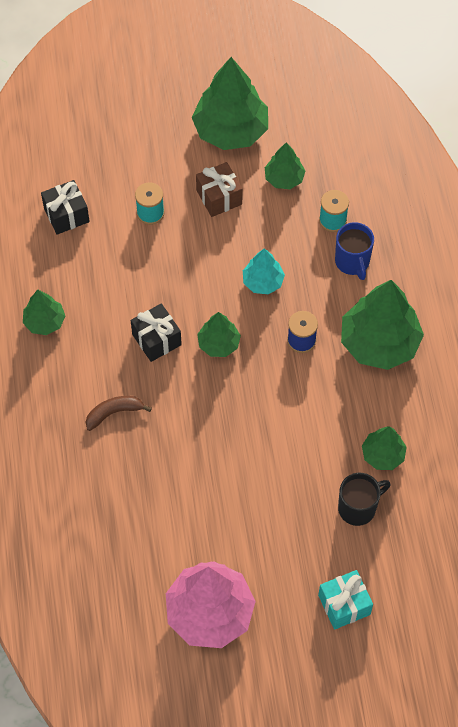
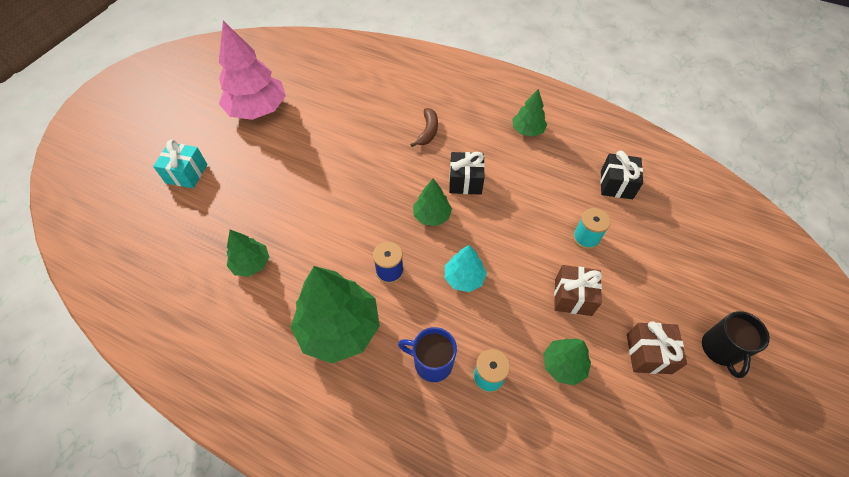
camera: 125 degrees right, 5 degrees down
(231, 130) = (648, 354): green tree -> brown gift
(358, 508) = (233, 222): black mug -> black mug (720, 349)

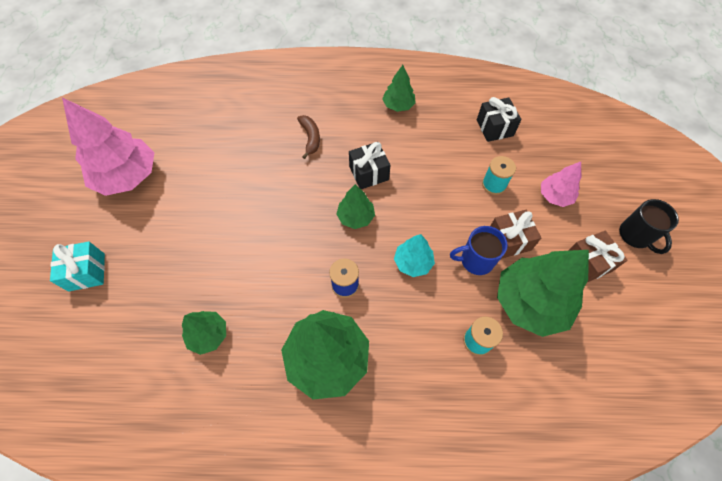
camera: 25 degrees left, 5 degrees up
(432, 363) = (425, 351): blue mug -> blue mug (475, 260)
(563, 365) = (530, 302): green tree -> green tree, size x1.90
(647, 274) = (555, 196): none -> pink tree

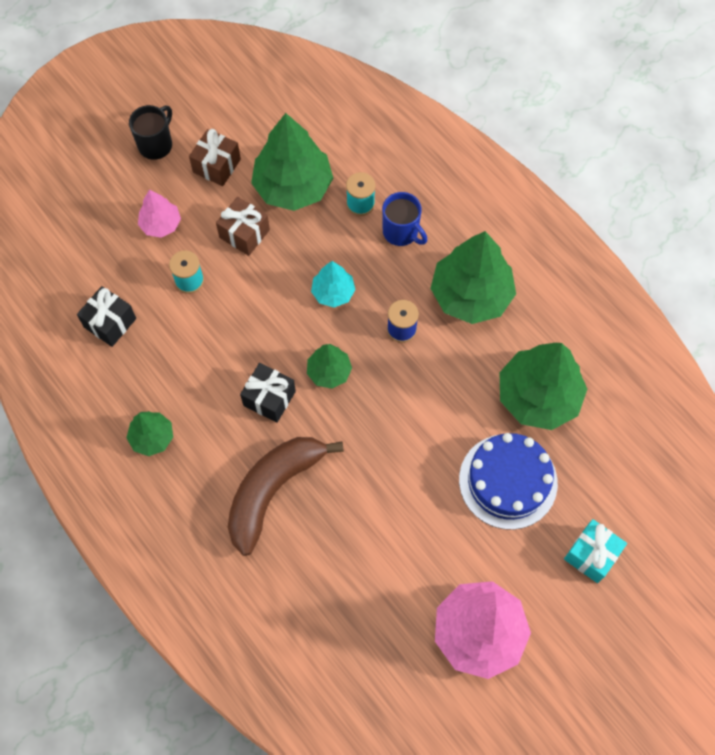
camera: 130 degrees left, 5 degrees up
(180, 263) = (508, 481): none -> blue cake
(208, 335) = (538, 396): green tree -> green tree, size x1.90
(310, 138) = (273, 491): brown banana -> brown banana, size x2.06
(475, 260) = (288, 247): blue mug -> blue mug (401, 232)

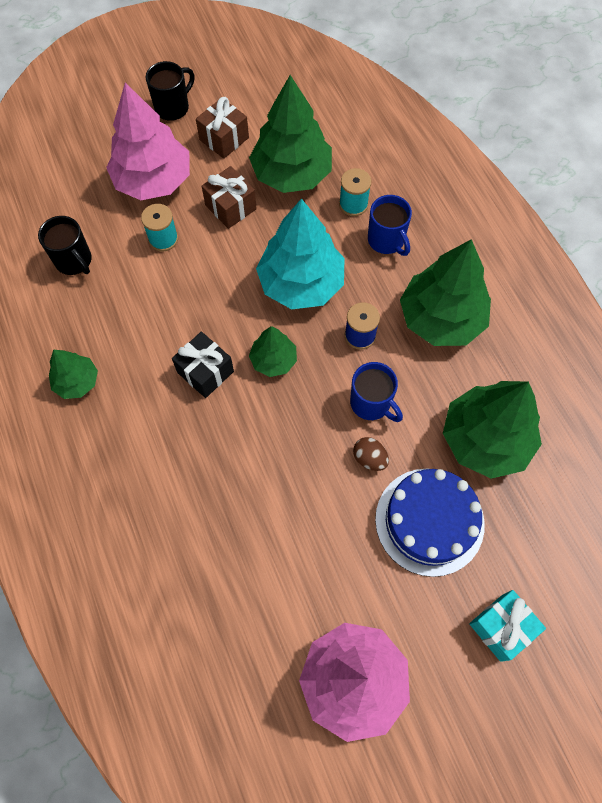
camera: 15 degrees right, 0 degrees up
(110, 323) = (74, 261): black gift -> black mug
(161, 224) = (153, 180): pink tree -> pink tree, size x1.90
(273, 491) = (179, 467): brown banana -> none
(333, 292) = (301, 283): turquoise tree -> turquoise tree, size x1.90
(429, 389) = (371, 403): none -> blue mug
(441, 439) = (369, 458): none -> brown egg

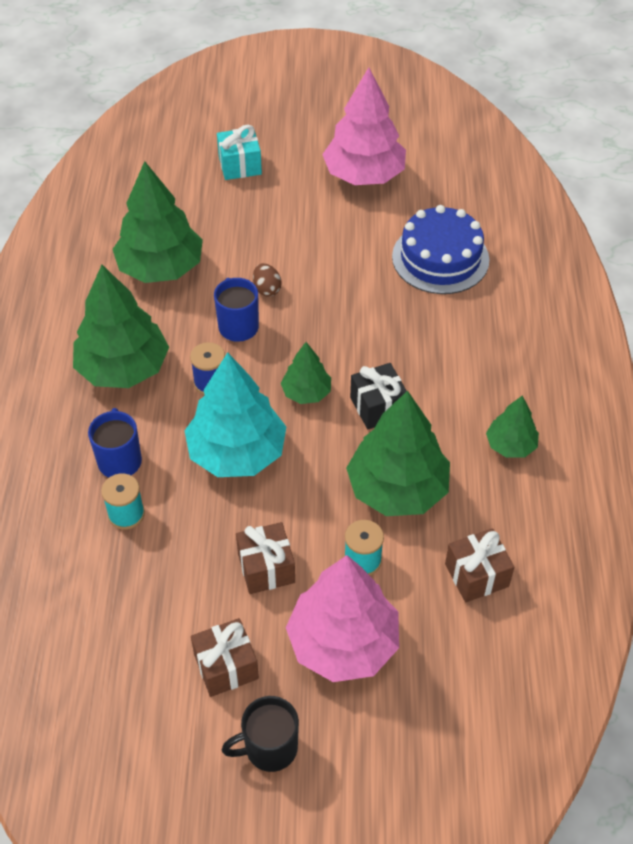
camera: 155 degrees left, 15 degrees down
(74, 261) = (476, 575): black mug -> brown gift
(291, 174) = (171, 581): green tree -> green tree (397, 489)
(429, 521) = (247, 235): blue cake -> blue cake (440, 258)

